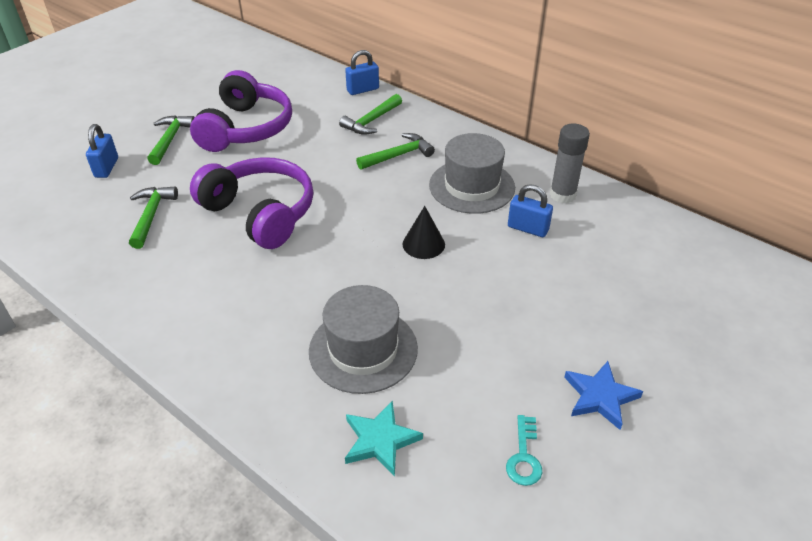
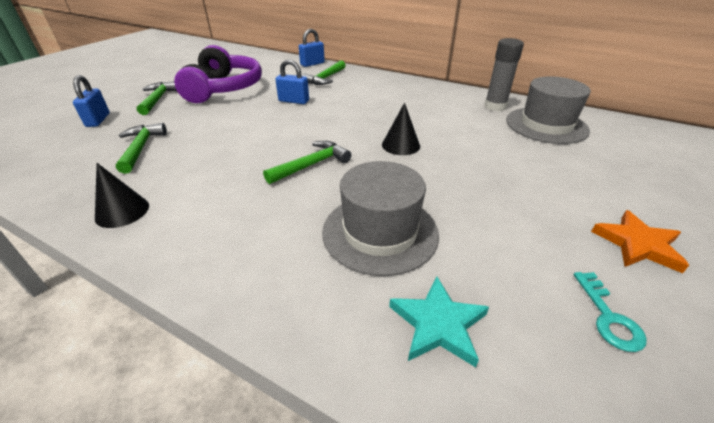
camera: 10 degrees left, 5 degrees down
(135, 295) = (122, 211): none -> black cone
(260, 213) = (246, 138): purple headphones -> none
(398, 155) = (354, 95): green hammer -> green hammer (311, 165)
(472, 186) = (421, 107): grey hat -> grey hat (546, 125)
(527, 228) = (481, 128): blue padlock -> blue padlock (294, 101)
(600, 397) = (637, 244): blue star -> orange star

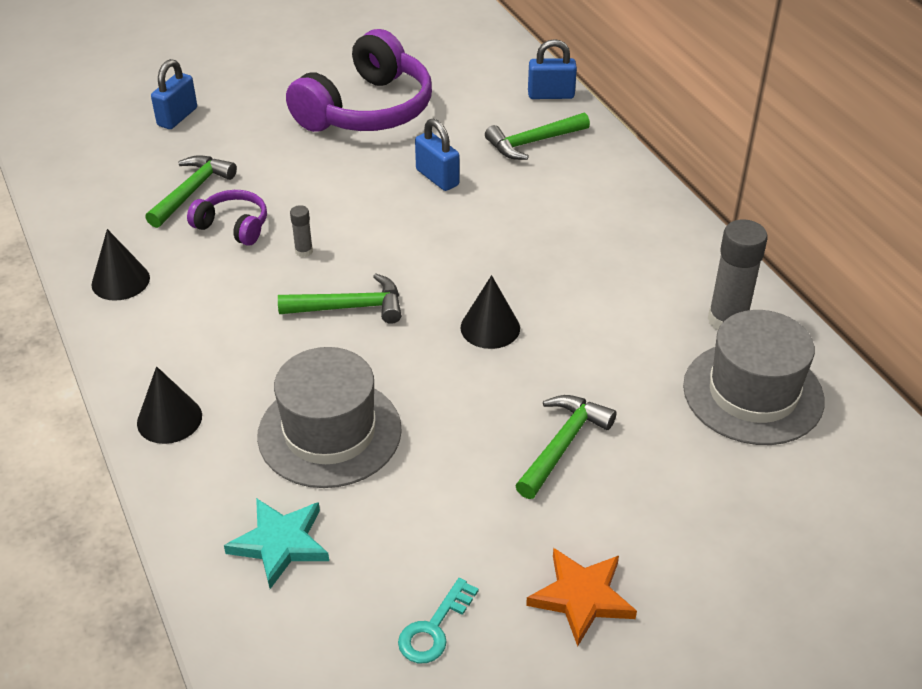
camera: 35 degrees right, 5 degrees up
(158, 99) = (269, 101): green hammer -> green hammer (563, 445)
(189, 154) = (233, 226): none -> purple headphones
(250, 282) = (169, 419): none -> black cone
(251, 150) = (304, 251): none -> grey glue stick

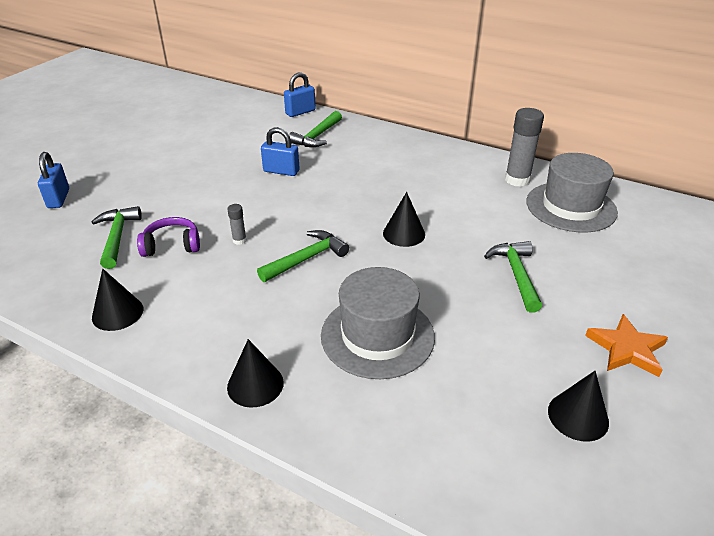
camera: 35 degrees left, 5 degrees down
(280, 543) = (426, 422): turquoise star -> none
(367, 110) = (196, 152): purple headphones -> none
(434, 628) = (578, 416): turquoise key -> black cone

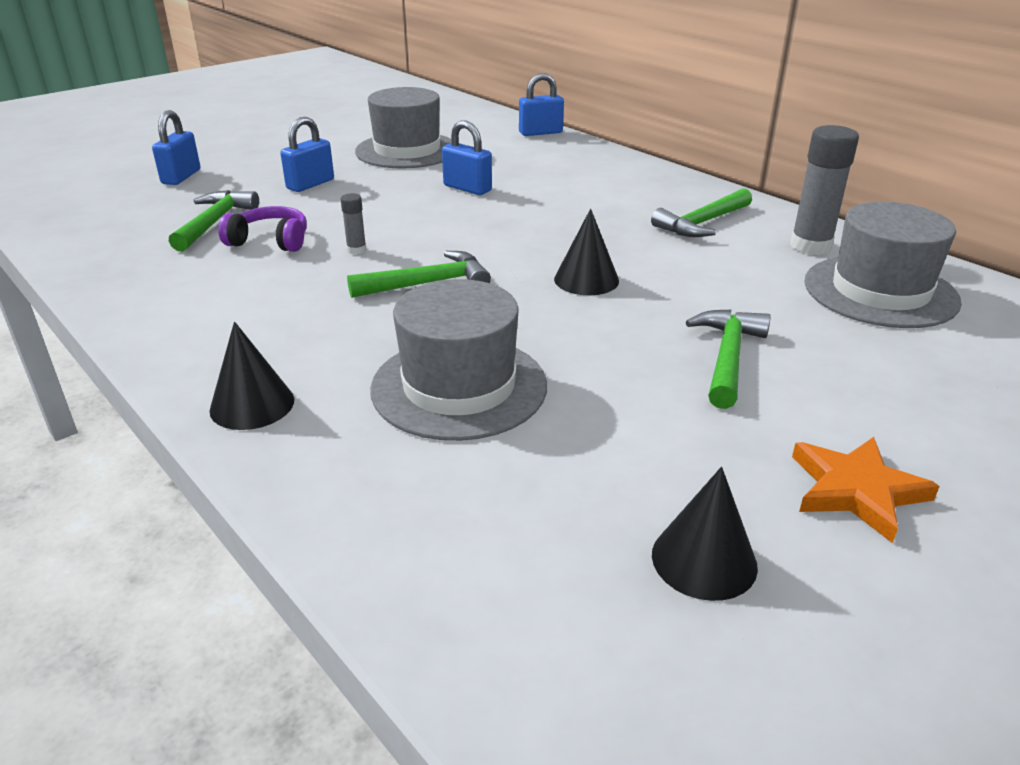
camera: 20 degrees right, 5 degrees down
(117, 313) = (152, 296): black cone -> none
(166, 187) = (310, 184): none -> blue padlock
(217, 144) = (407, 150): none -> grey hat
(317, 136) = (544, 159): green hammer -> green hammer (702, 223)

